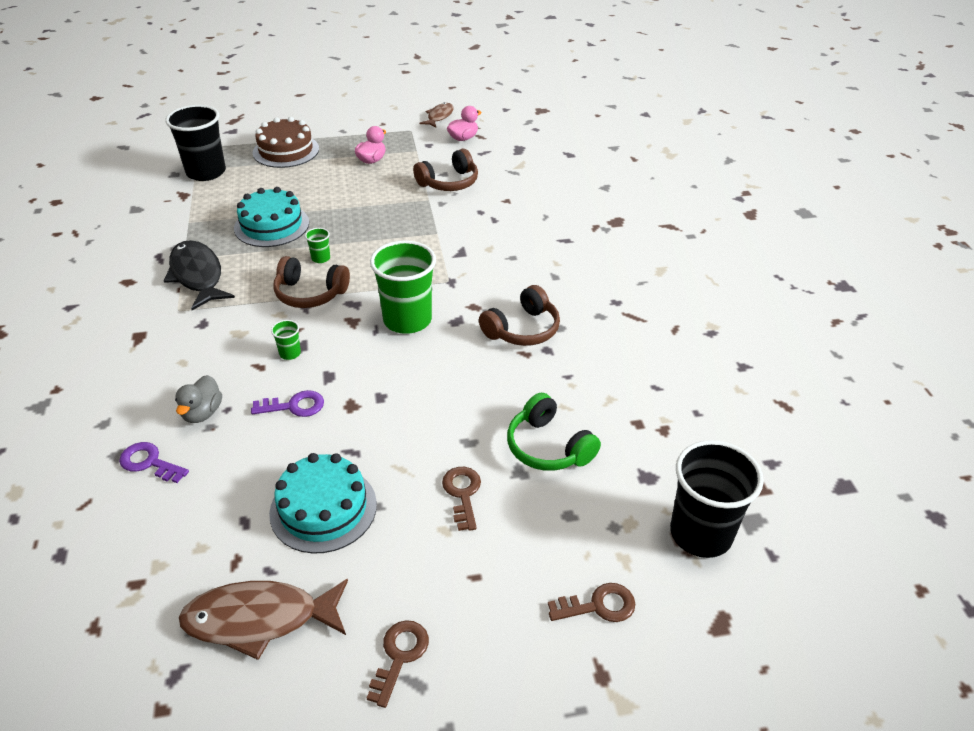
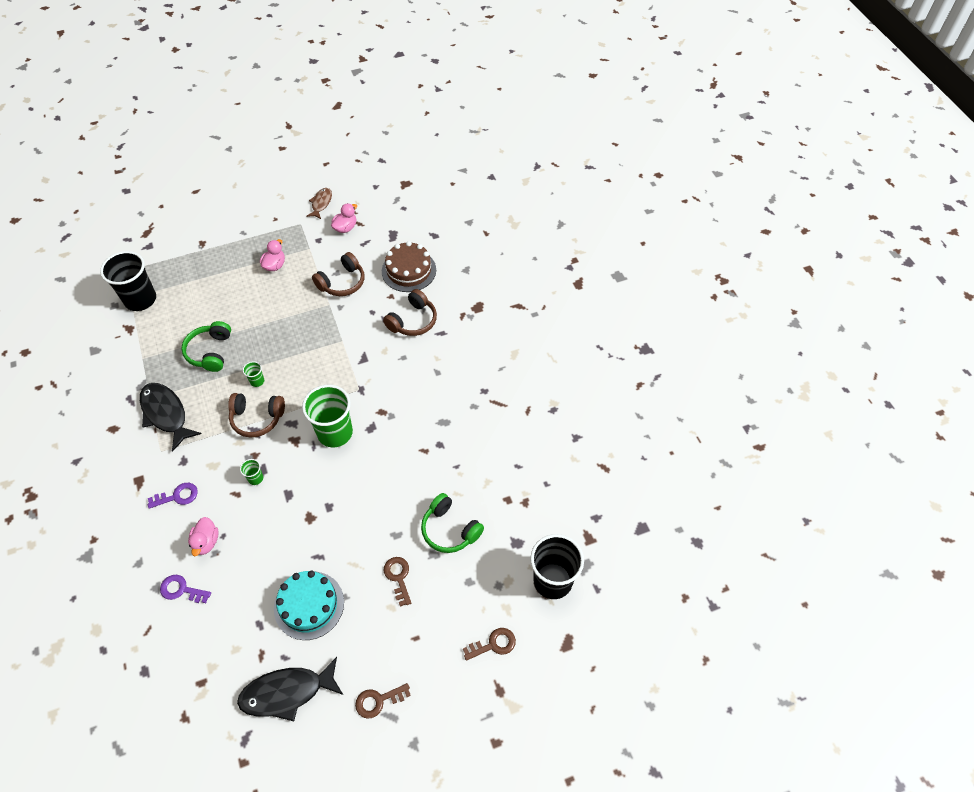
camera: 10 degrees left, 15 degrees up
(202, 413) = (206, 542): grey duck -> pink duck
(259, 619) = (287, 692): brown fish -> black fish
(271, 225) = (210, 352): turquoise cake -> green headphones
(286, 151) = (201, 264): brown cake -> brown cake (409, 270)
(294, 406) = (270, 525): purple key -> purple key (177, 496)
(399, 656) = (378, 701): brown key -> brown key turned 120 degrees counterclockwise
(522, 329) = (420, 428): brown headphones -> brown headphones (413, 321)

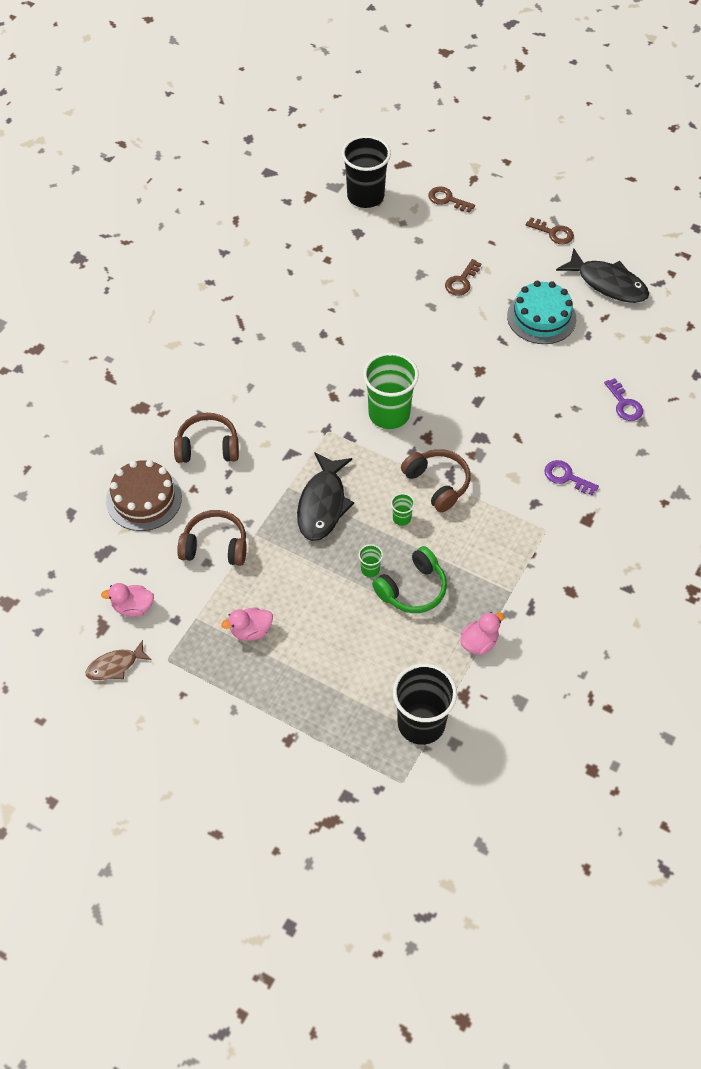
camera: 130 degrees left, 0 degrees up
(166, 414) = (511, 561): black fish -> black fish (322, 504)
(206, 542) = (575, 421): pink duck -> pink duck (479, 642)
(255, 478) = (490, 435): green cup -> green cup (370, 569)
(450, 530) = (391, 277): green headphones -> none

